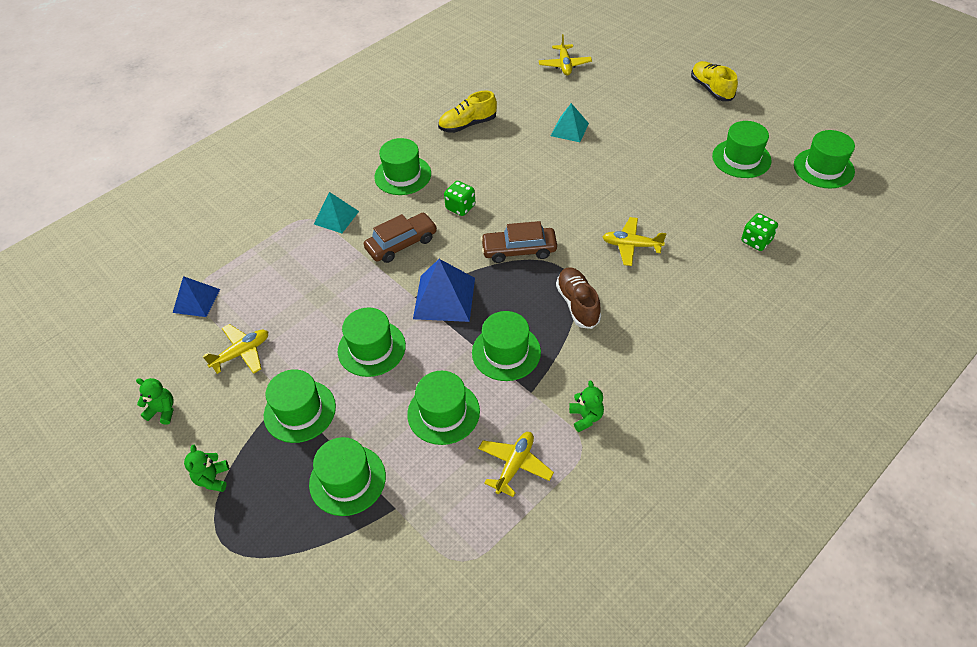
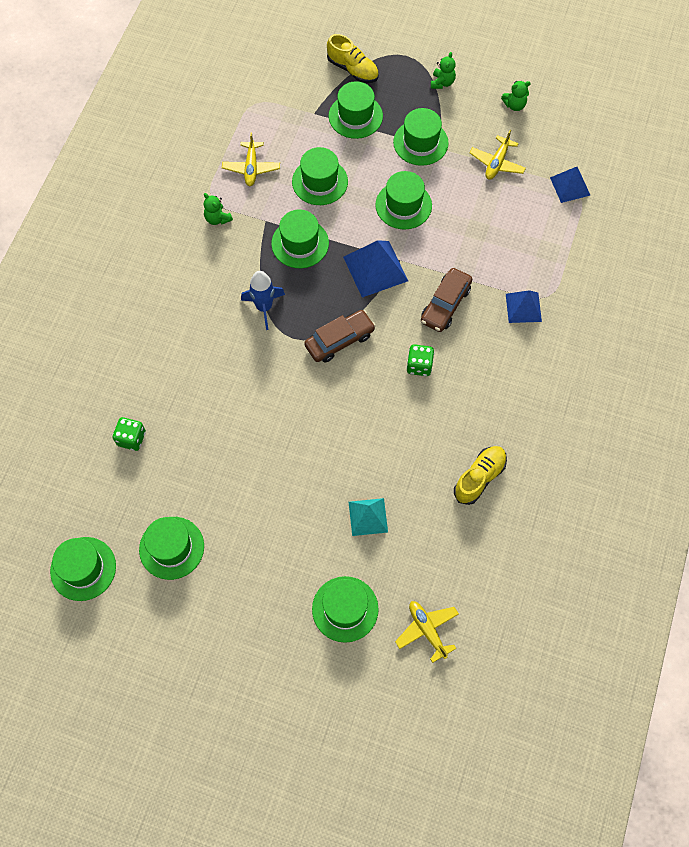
camera: 150 degrees right, 15 degrees up
(213, 479) = (442, 82): green teddy bear -> green teddy bear turned 45 degrees clockwise
(336, 217) = (523, 307): turquoise pyramid -> blue pyramid
(402, 175) = (498, 381): green hat -> green hat (345, 609)
(577, 304) = (264, 307): brown shoe -> blue rocket
(631, 245) = (243, 386): yellow plane -> none
(711, 89) = (236, 657): yellow shoe -> yellow shoe (353, 69)

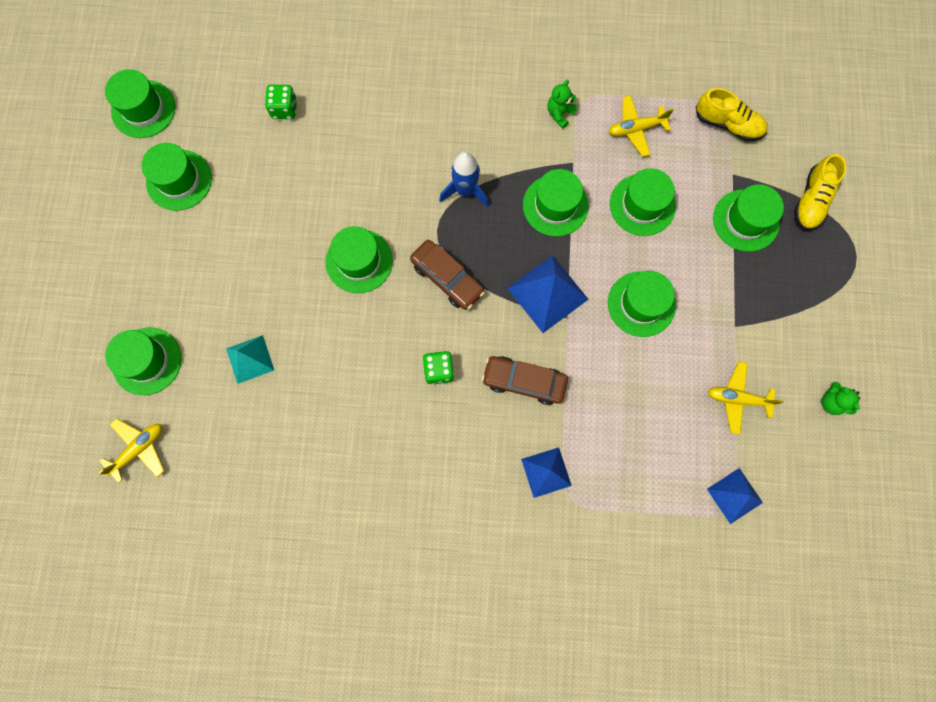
camera: 75 degrees right, 10 degrees up
(420, 142) = (735, 302): green hat -> green hat (359, 261)
(442, 82) = (832, 307): green teddy bear -> none
(479, 478) = (319, 467): yellow shoe -> yellow shoe (728, 124)

